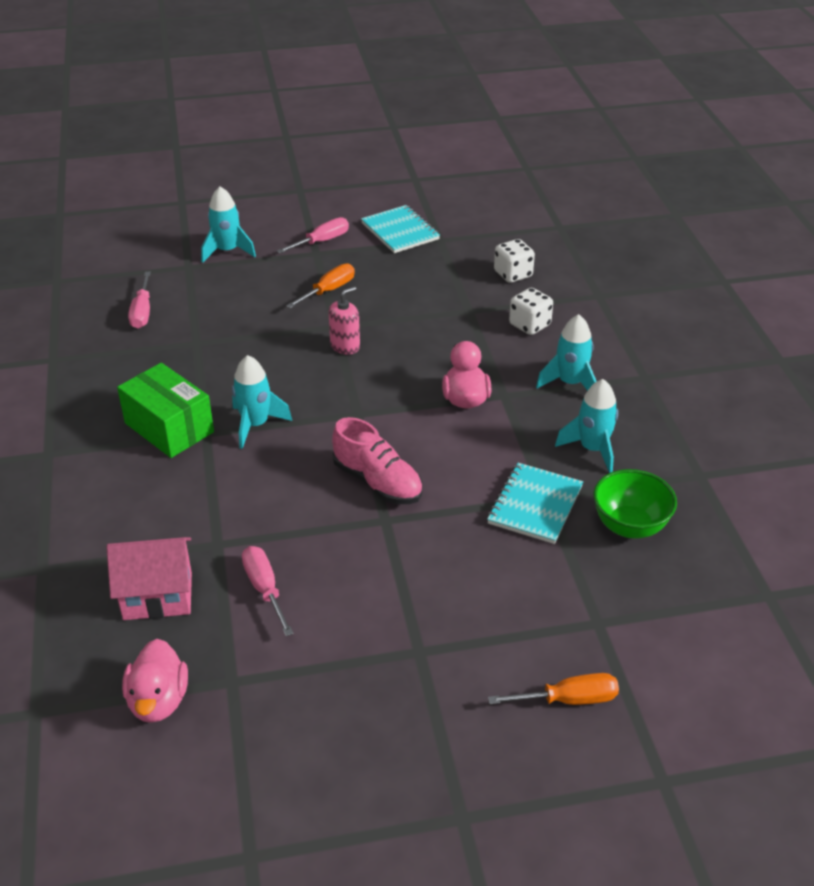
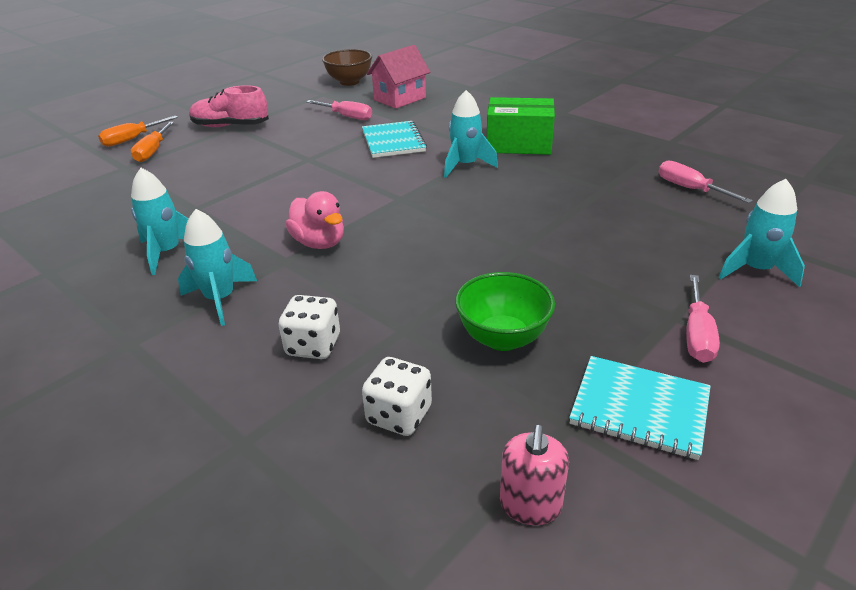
camera: 145 degrees right, 5 degrees down
(158, 700) = (349, 82): pink duck -> brown bowl
(328, 291) = (582, 279): orange screwdriver -> orange screwdriver (153, 151)
(345, 346) = (483, 237): pink soap dispenser -> pink soap dispenser (530, 505)
(378, 482) = (335, 171): pink shoe -> pink shoe (230, 126)
(535, 505) = (201, 201): turquoise notebook -> turquoise notebook (393, 141)
(629, 526) = (113, 216): green bowl -> green bowl (503, 338)

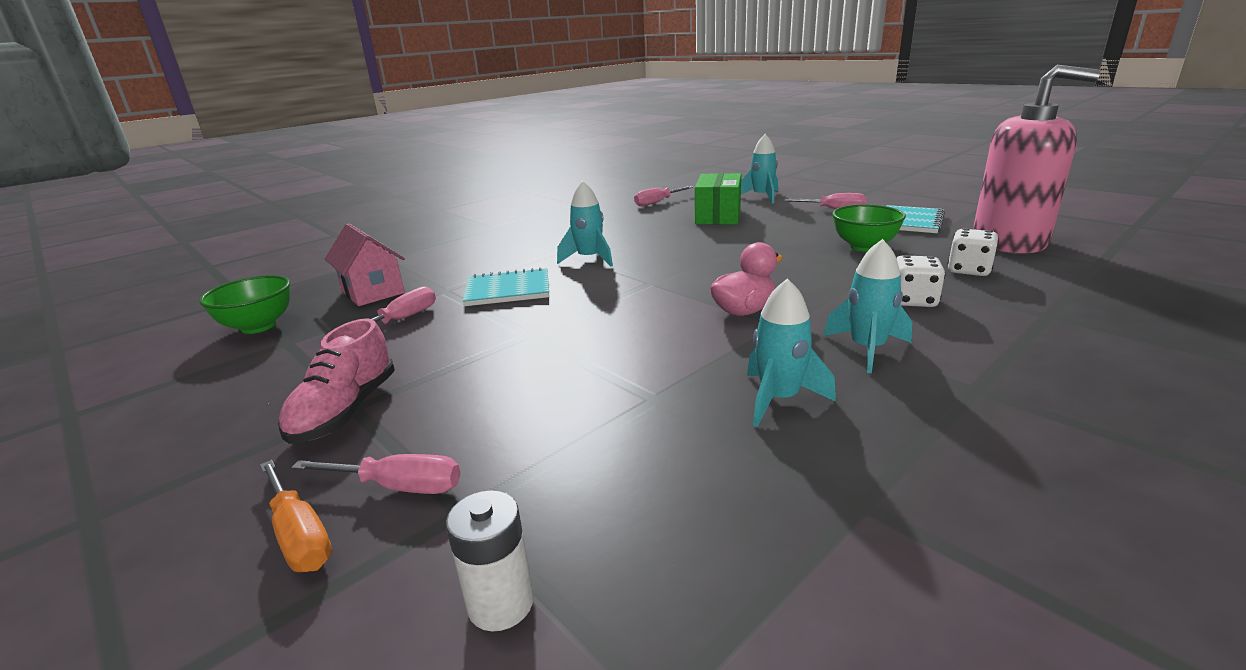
camera: 85 degrees left, 10 degrees down
(60, 184) = (501, 603): none -> white battery
(153, 151) = (398, 487): orange screwdriver -> pink screwdriver
(349, 82) = (258, 326): brown bowl -> green bowl
(519, 144) = (552, 241): green box -> green box (718, 216)
(530, 505) = (1009, 242): pink soap dispenser -> pink soap dispenser, size x2.43

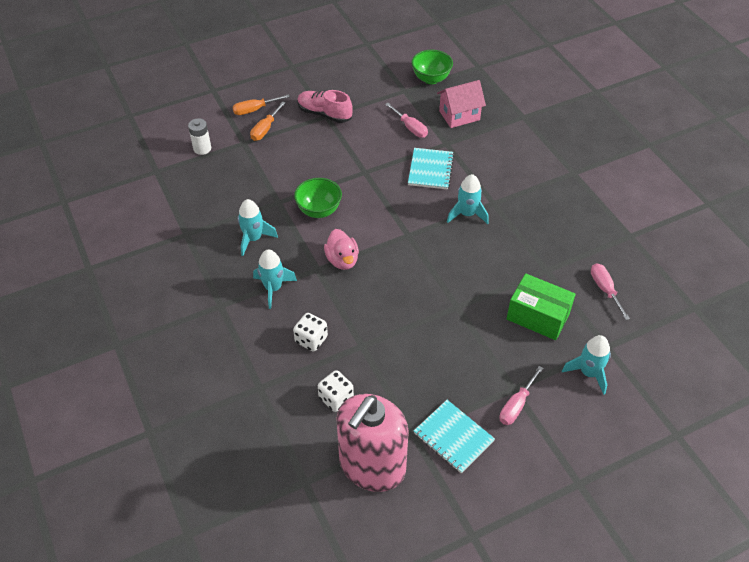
camera: 105 degrees right, 25 degrees up
(398, 487) = (265, 129): pink screwdriver -> orange screwdriver
(864, 247) = (411, 370): green bowl -> green bowl (319, 210)

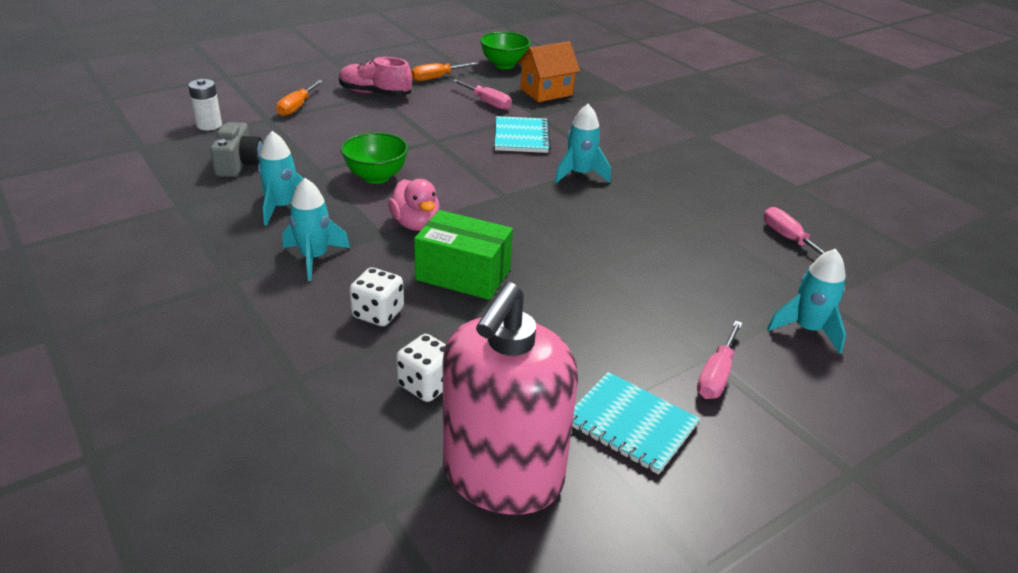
camera: 10 degrees left, 15 degrees down
(224, 192) = (239, 164): none -> grey camera
(255, 110) = (282, 91): orange screwdriver -> orange screwdriver (437, 78)
(459, 115) = (546, 92): pink house -> orange house
(538, 316) = (710, 270): green box -> green box (463, 274)

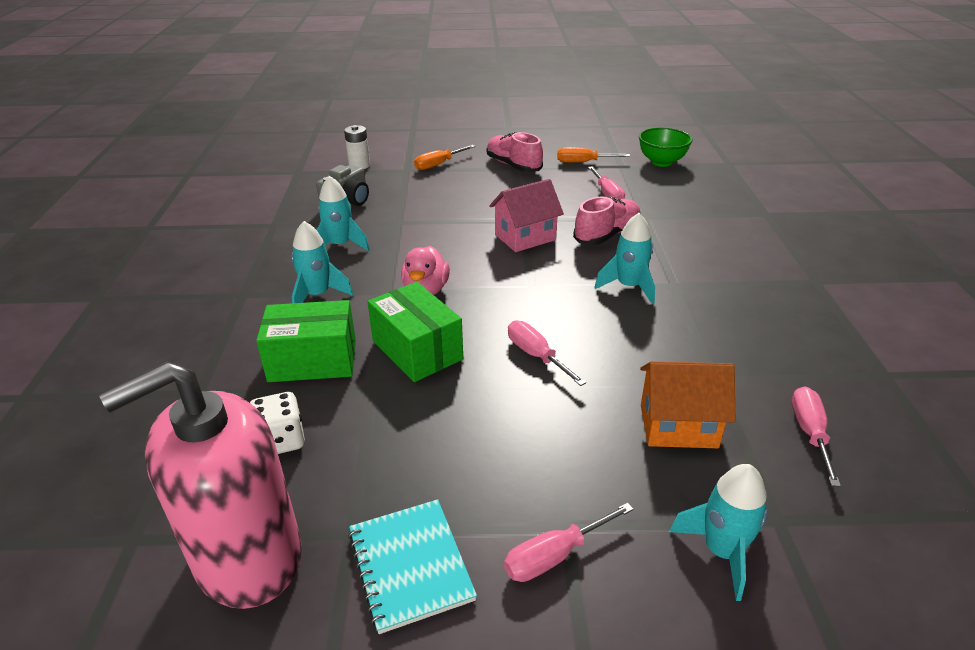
camera: 35 degrees right, 0 degrees up
(376, 177) = (438, 239): green bowl -> none
(378, 313) = (313, 360): white dice -> green box
(455, 156) = (525, 237): none -> pink house
(521, 137) = (607, 235): turquoise notebook -> pink shoe
(546, 92) = (678, 196): orange house -> orange house (678, 426)
(564, 247) = (536, 355): none -> pink screwdriver

